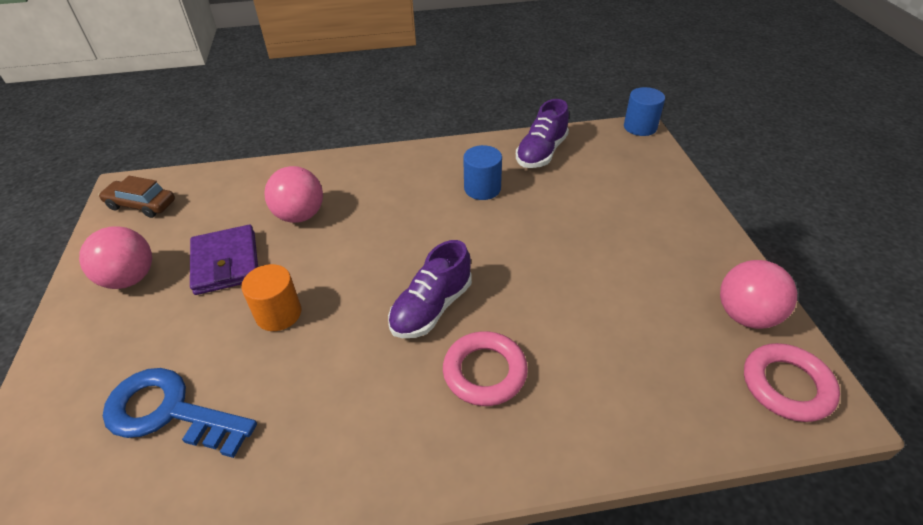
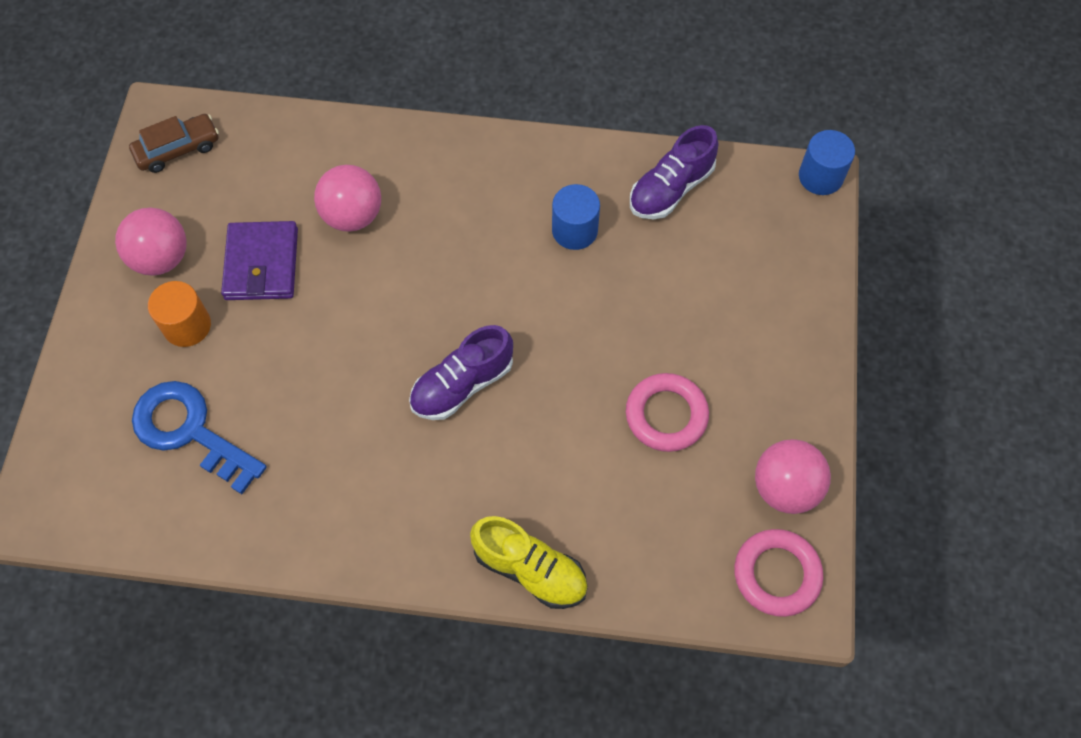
camera: 15 degrees right, 20 degrees up
(141, 205) = (178, 149): brown car -> brown car turned 120 degrees clockwise
(278, 313) = (306, 347): orange cylinder -> orange cylinder (187, 326)
(484, 372) = (490, 474): pink ring -> pink ring (666, 415)
(559, 447) = (530, 569): none -> yellow shoe

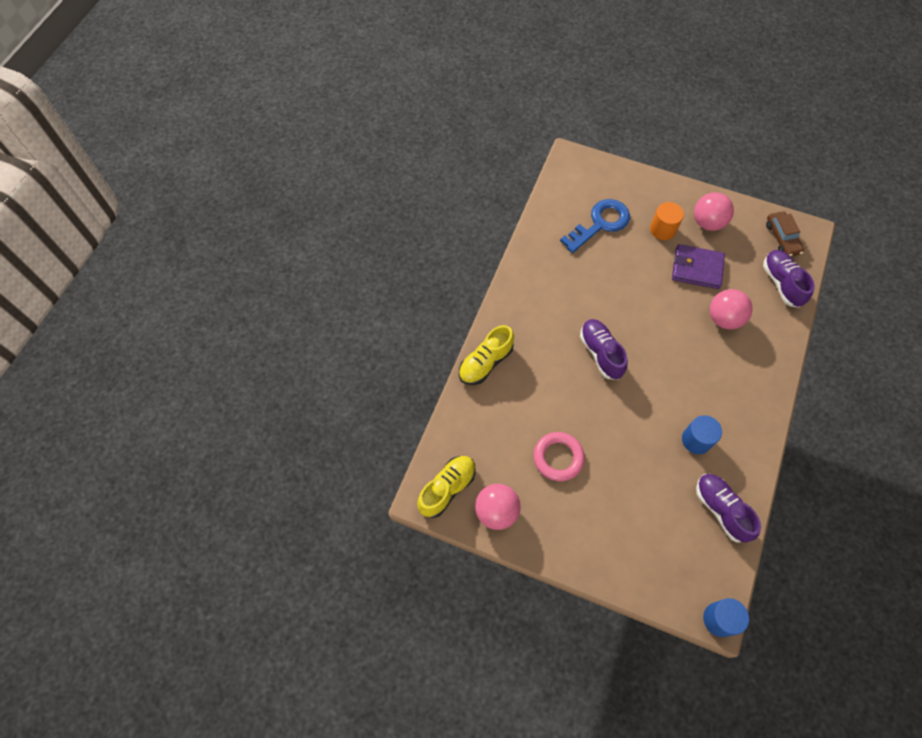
camera: 105 degrees right, 0 degrees up
(268, 144) = (781, 283): none -> purple shoe
(776, 574) = (447, 488): pink ring -> yellow shoe

